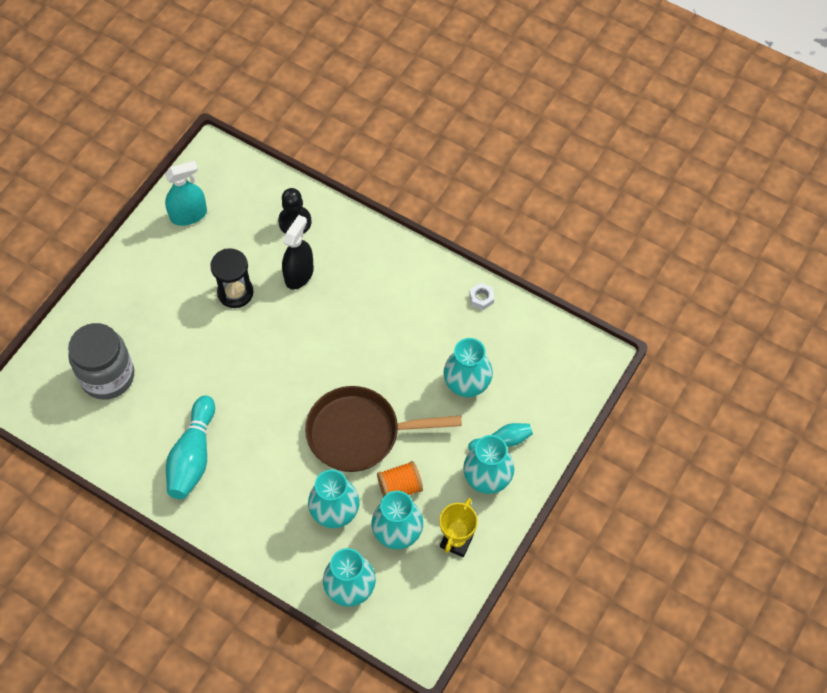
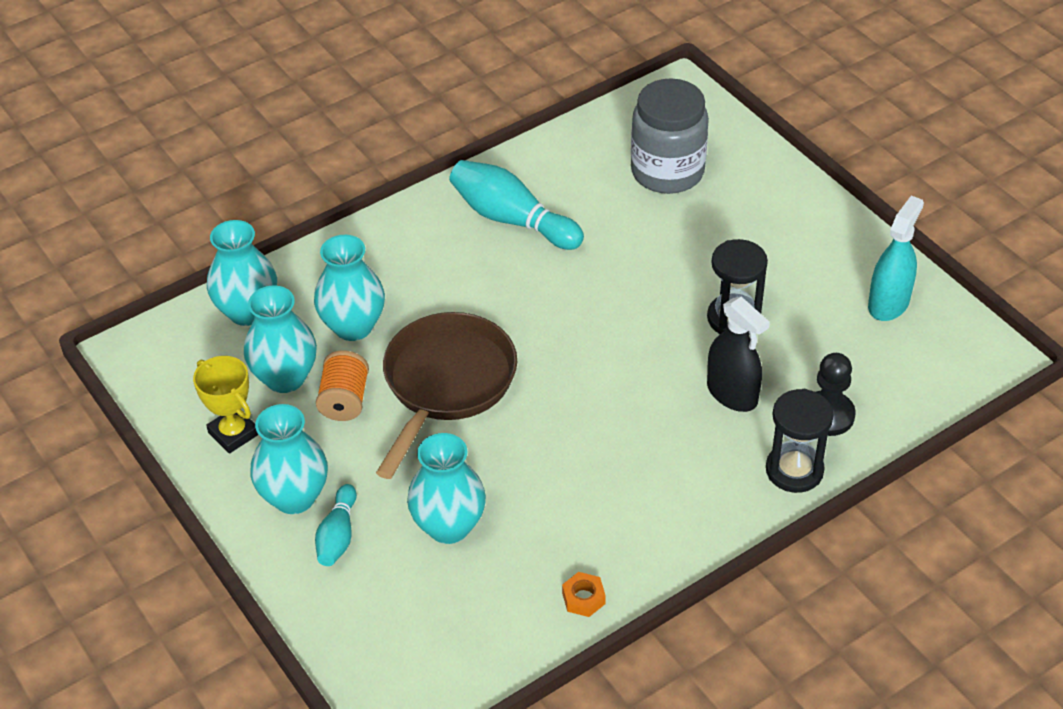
camera: 115 degrees right, 15 degrees down
(188, 215) = (888, 303): turquoise spray bottle -> turquoise spray bottle turned 150 degrees counterclockwise
(344, 226) = (794, 470): none -> black hourglass
(481, 298) = (583, 598): white nut -> orange nut

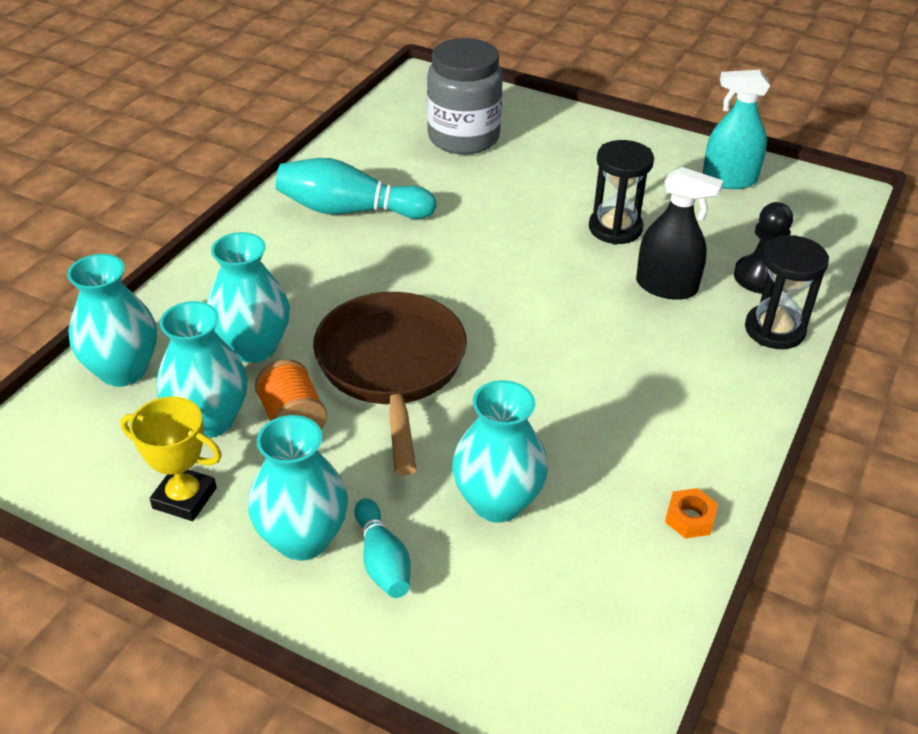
camera: 30 degrees left, 5 degrees down
(888, 303) = (729, 180): turquoise spray bottle -> turquoise spray bottle turned 90 degrees counterclockwise

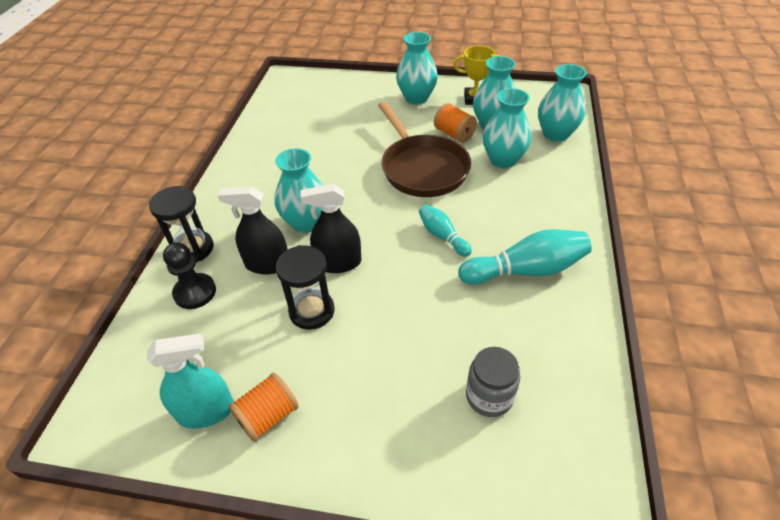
camera: 165 degrees right, 5 degrees up
(382, 560) = (381, 99): turquoise bowling pin -> turquoise bowling pin (442, 236)
(463, 138) = (489, 396): grey jar -> grey jar, size x0.61
(497, 502) = (342, 126): turquoise vase -> turquoise vase (306, 222)
(571, 267) = (338, 263): none -> black spray bottle
(669, 166) = (268, 416): none -> orange spool
(690, 518) = (253, 139): orange nut -> none

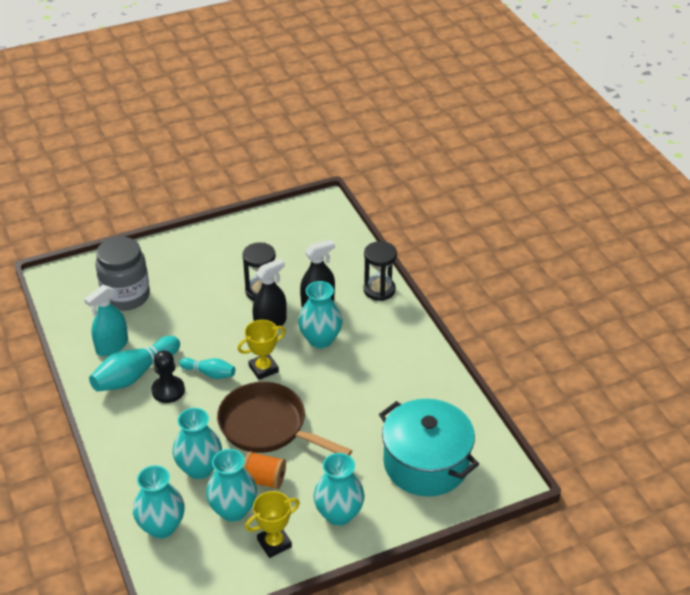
camera: 145 degrees right, 5 degrees down
(195, 292) = (345, 270): black pawn -> black pawn (168, 390)
(206, 411) = (273, 230): turquoise spray bottle -> turquoise spray bottle (112, 346)
(268, 416) = (239, 242): orange spool -> none
(328, 102) = (426, 463): none -> turquoise pot
(385, 218) = (263, 369): none -> yellow trophy
(489, 396) = (126, 296): grey jar -> grey jar, size x1.64

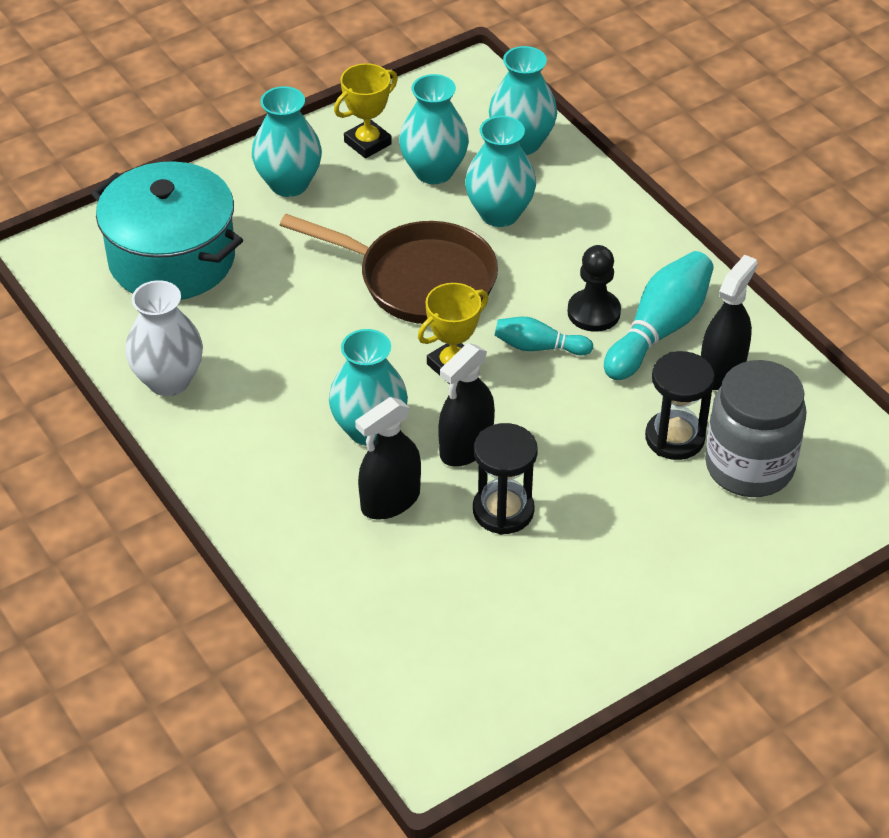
camera: 170 degrees right, 5 degrees up
(112, 346) = (722, 371): turquoise spray bottle -> black spray bottle
(264, 480) = (402, 211): orange spool -> none
(379, 290) = (278, 544): black hourglass -> black hourglass (674, 438)
(431, 381) = (168, 380): none -> white vase

